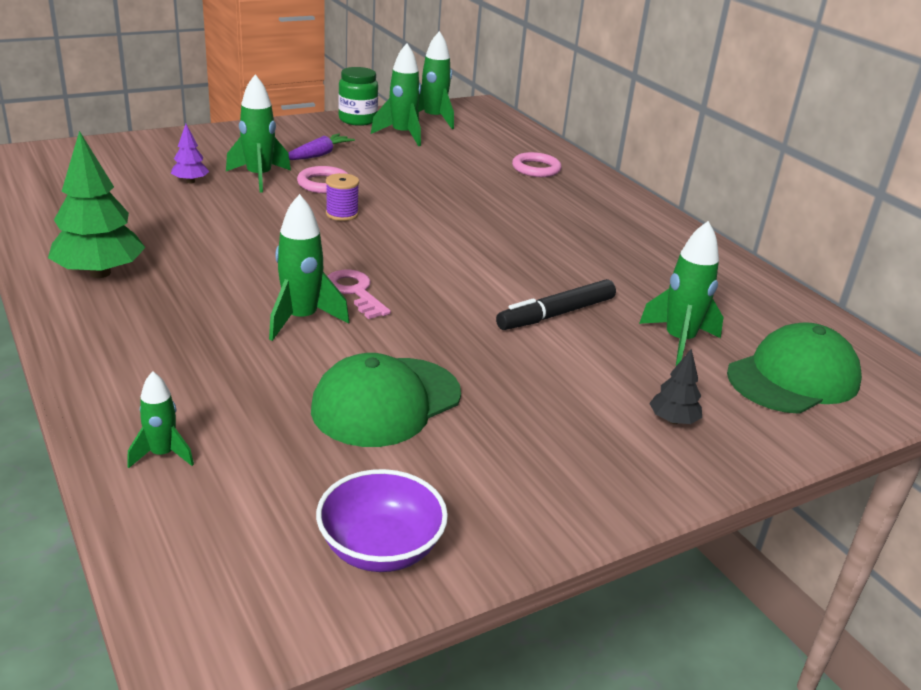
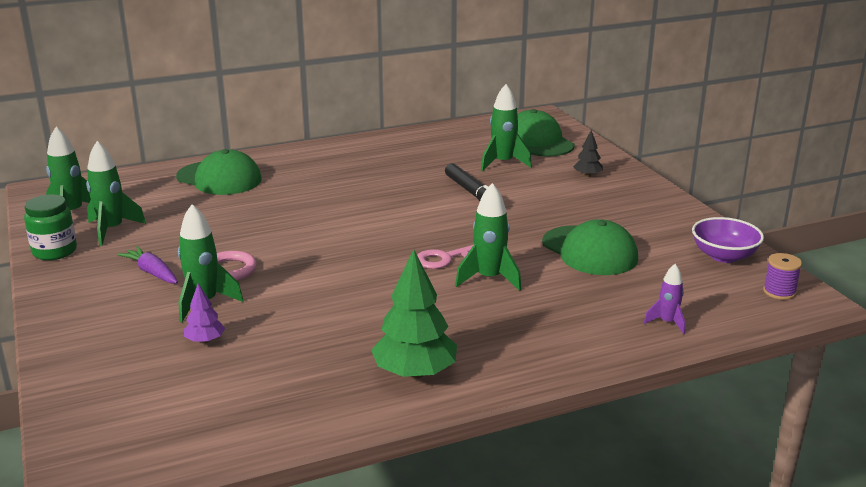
camera: 80 degrees left, 5 degrees down
(162, 454) = (667, 323): green rocket -> purple rocket
(342, 214) = (301, 262): purple spool -> purple spool (779, 292)
(536, 168) = (219, 178): pink ring -> green cap

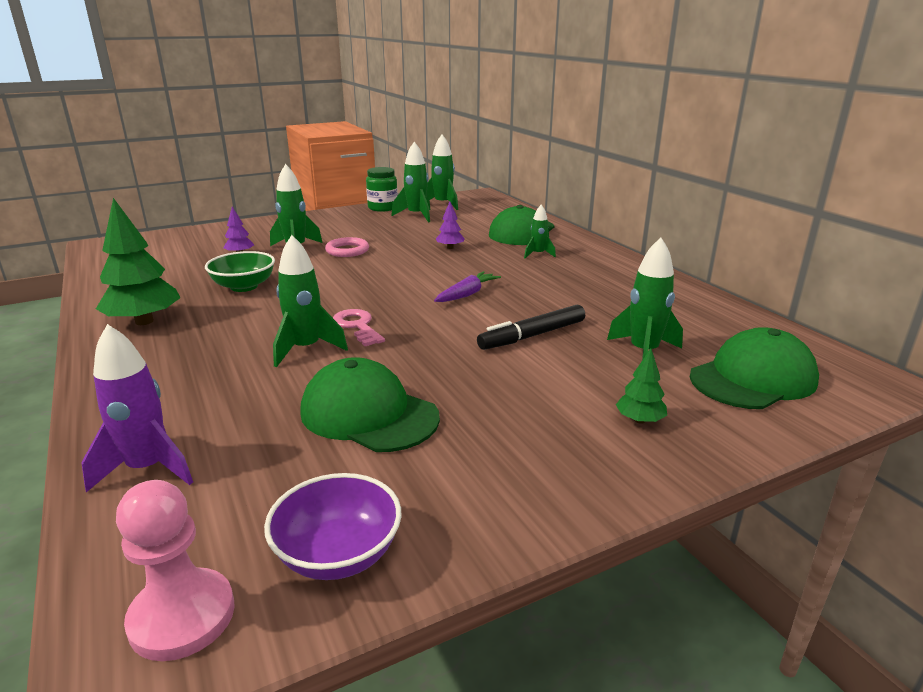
camera: 85 degrees right, 0 degrees up
(152, 272) = (347, 231): purple carrot -> purple carrot (467, 294)
(250, 215) = (450, 247): none -> purple tree
(293, 177) = (538, 254): none -> green rocket
(327, 324) = (244, 286): none -> green bowl
(587, 175) = (639, 420): black tree -> green tree
(589, 251) = (368, 414): green cap -> green cap turned 75 degrees clockwise
(667, 323) = (148, 468): purple rocket -> purple rocket, size x1.67
(779, 292) = (182, 616): purple spool -> pink pawn

